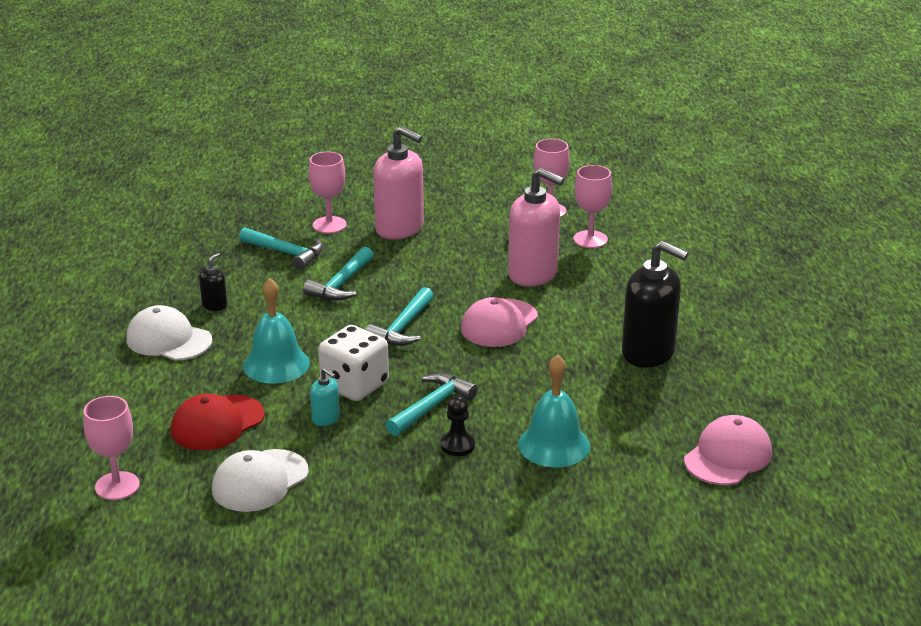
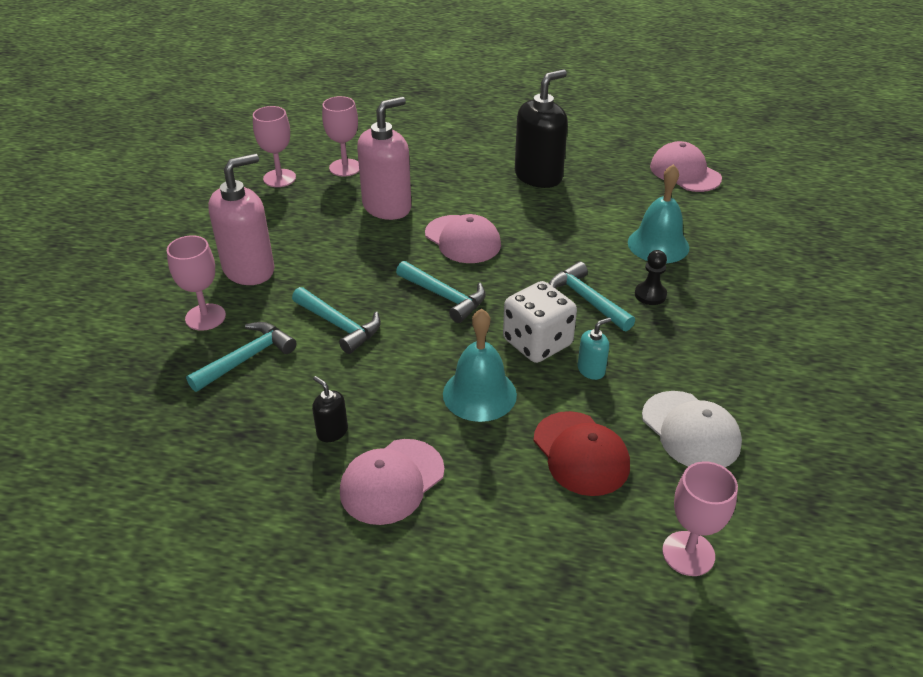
camera: 75 degrees left, 10 degrees up
(168, 340) = (392, 481): white cap -> pink cap

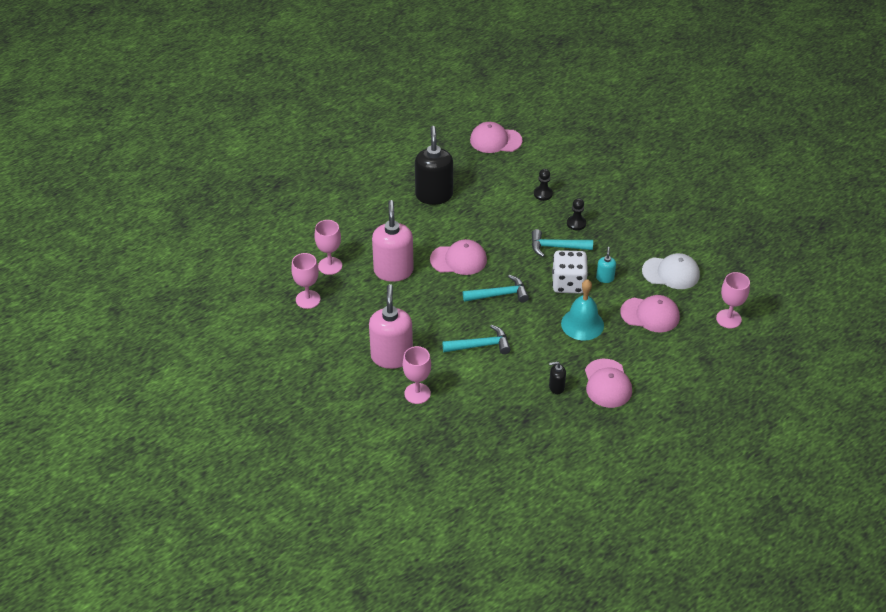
camera: 50 degrees left, 5 degrees up
(247, 358) = (470, 392): turquoise hammer -> none
(581, 453) = (650, 315): red cap -> pink cap
(658, 244) = (543, 194): turquoise bell -> black pawn

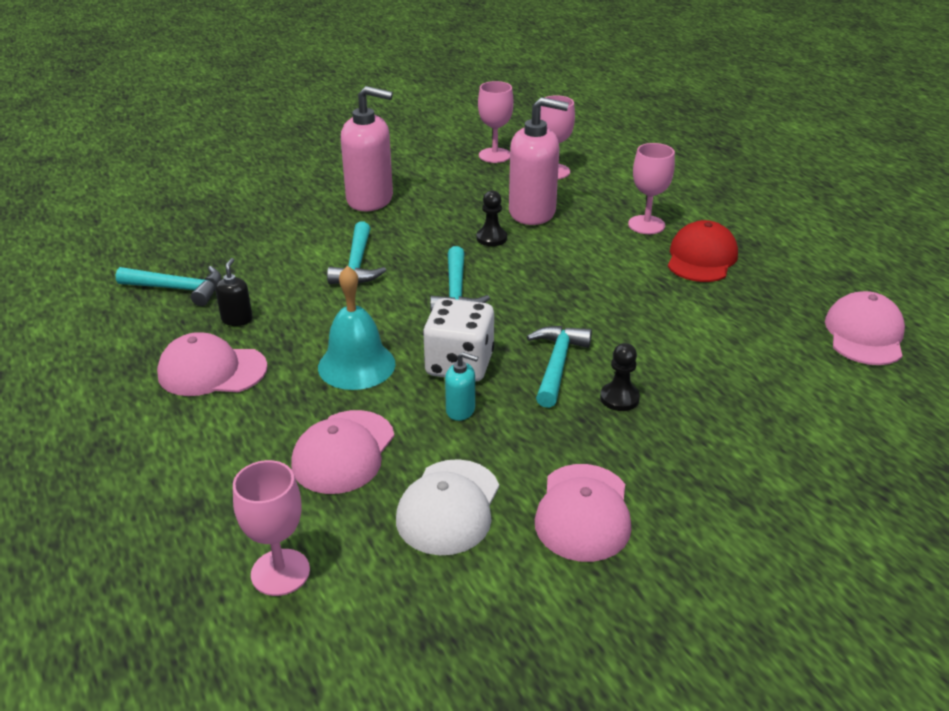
camera: 100 degrees right, 10 degrees down
(417, 393) = (297, 211): pink goblet -> pink goblet (646, 225)
(434, 195) = (701, 258): black soap dispenser -> red cap
(458, 260) = (544, 265): pink cap -> pink cap (583, 512)
(532, 427) = (178, 289): none -> turquoise hammer
(543, 194) = (708, 369): black pawn -> black pawn (491, 238)

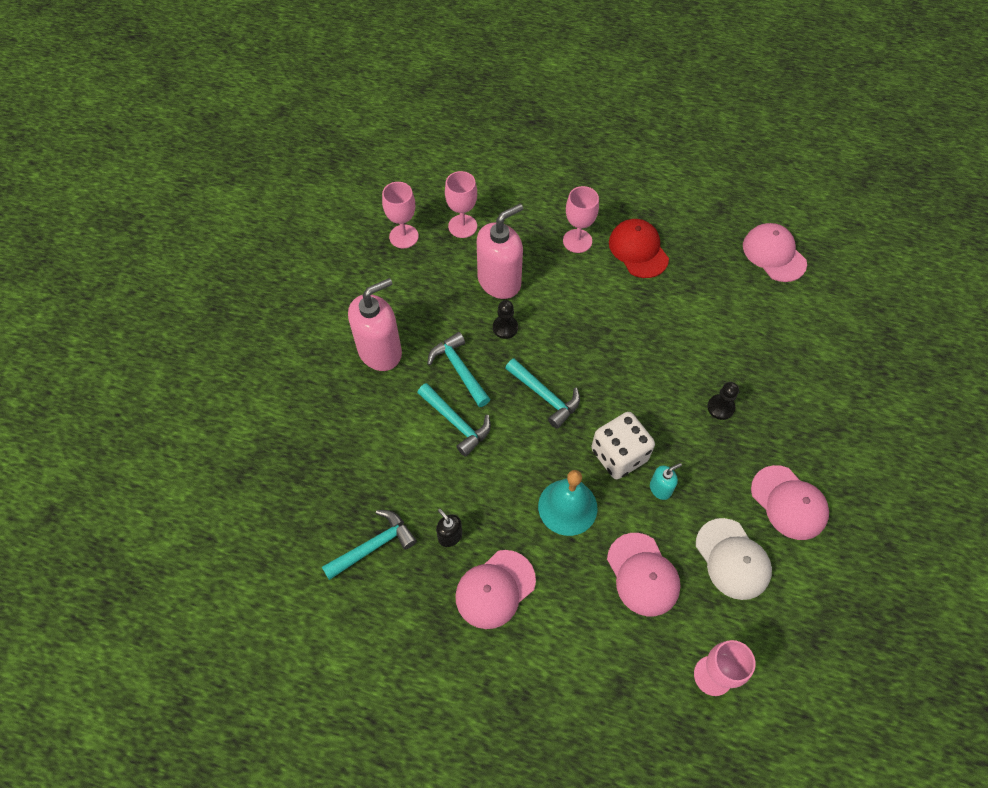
camera: 45 degrees left, 25 degrees up
(557, 364) = (665, 409): turquoise hammer -> turquoise hammer (459, 369)

